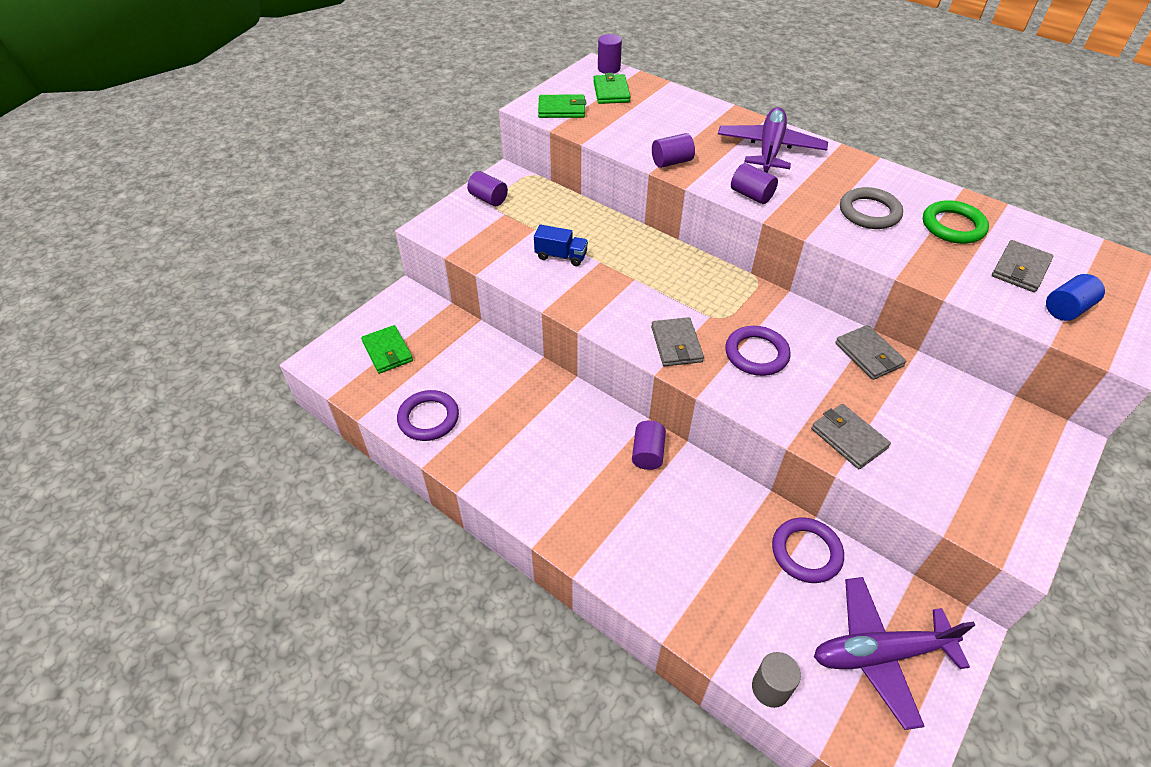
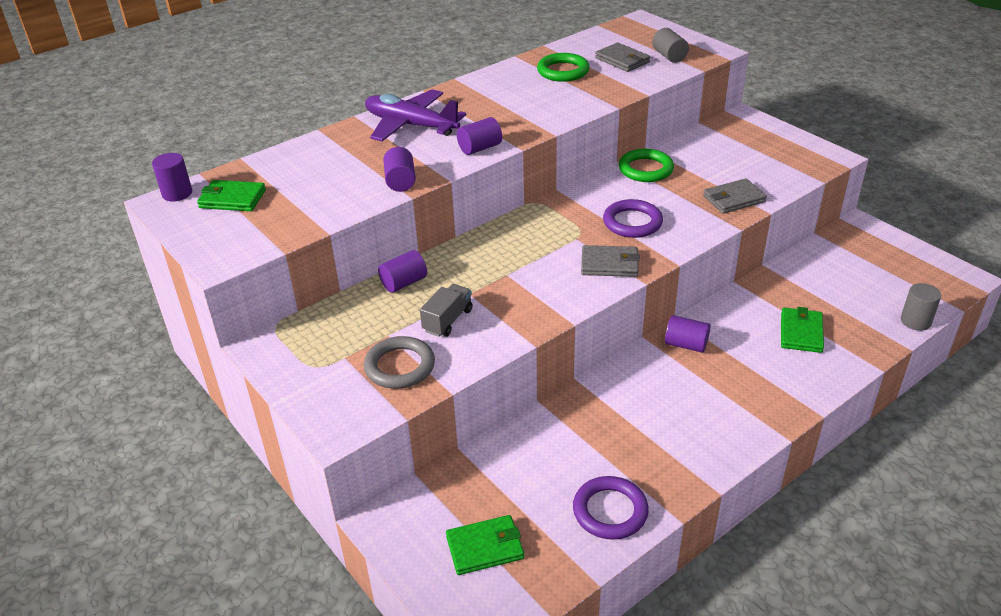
camera: 75 degrees left, 10 degrees down
(488, 199) = (305, 368): purple cylinder -> purple cylinder (404, 283)
(561, 256) = (448, 320): blue truck -> grey truck
(562, 109) = (244, 239): green wallet -> green wallet (801, 332)
(806, 552) = (796, 277): purple ring -> none
(869, 212) = (530, 100): grey ring -> grey ring (400, 366)
(869, 355) = (645, 169): grey wallet -> green ring
(880, 654) = (881, 264): purple plane -> none
(1066, 309) = (669, 56): blue cylinder -> grey cylinder

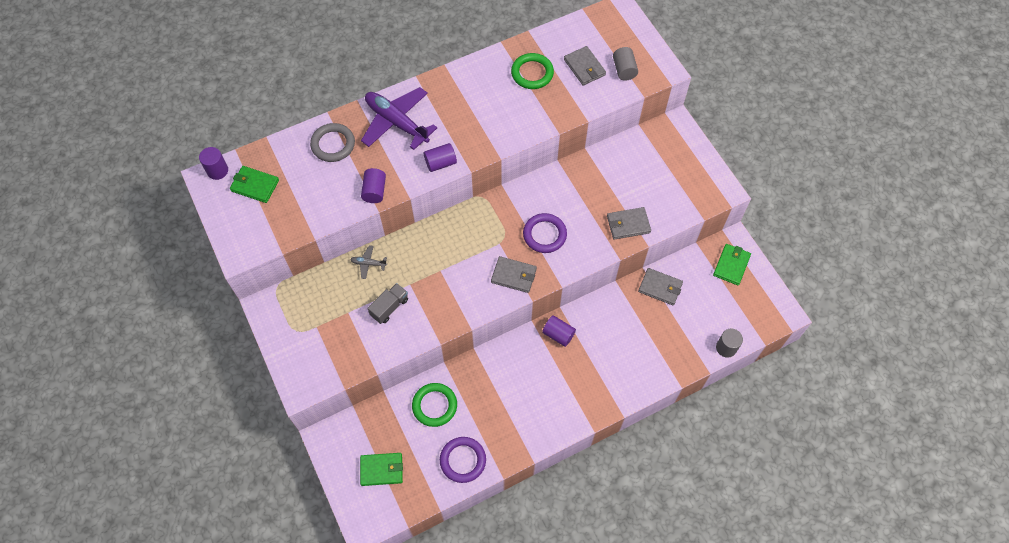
camera: 10 degrees right, 25 degrees up
(400, 366) = (349, 343): grey ring -> grey ring (333, 144)
(404, 283) = (368, 263): purple cylinder -> grey plane
(645, 169) = (575, 175): green ring -> green ring (434, 405)
(795, 279) = (660, 287): none -> grey wallet
(801, 332) = (641, 341): green wallet -> green wallet (731, 265)

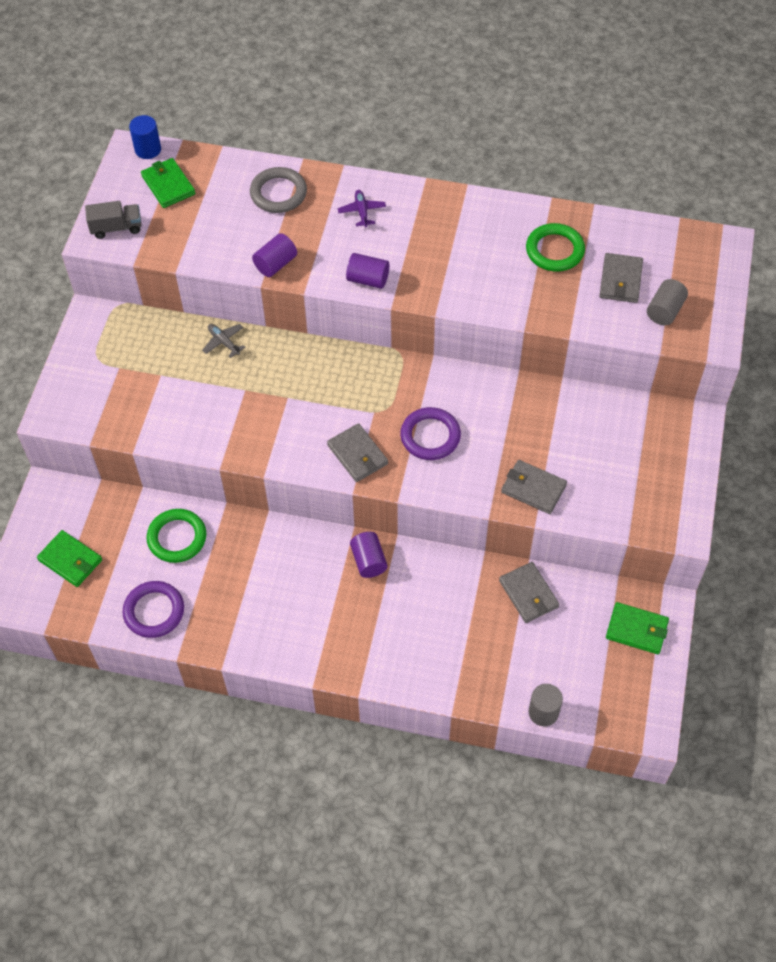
camera: 40 degrees right, 5 degrees down
(217, 171) = (148, 149): purple cylinder -> blue cylinder
(389, 307) = (204, 398): grey truck -> grey truck (116, 228)
(396, 122) = (362, 211): purple plane -> purple plane, size x0.43
(731, 265) = (636, 630): green wallet -> green wallet turned 45 degrees clockwise

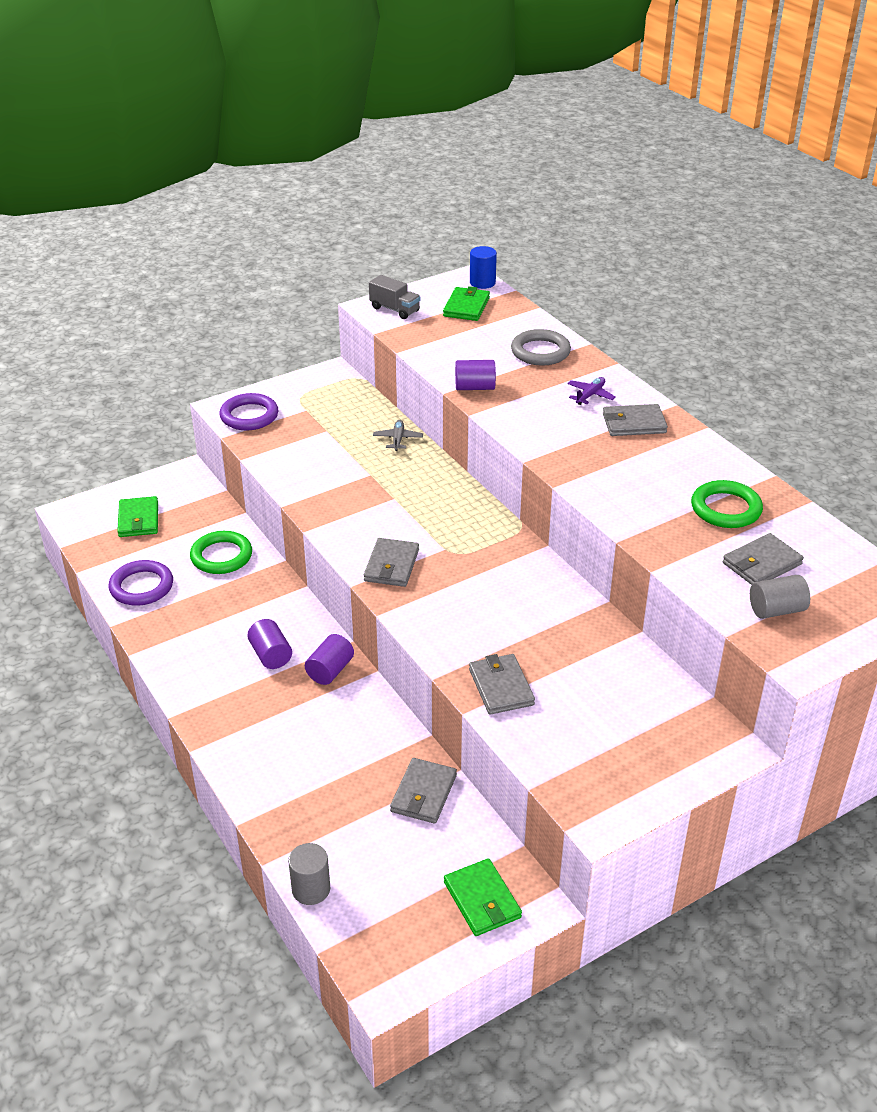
camera: 45 degrees right, 20 degrees down
(368, 279) = (532, 435): purple cylinder -> purple cylinder (270, 655)
(419, 217) = (634, 423): none -> grey wallet
(430, 436) = (466, 593): purple ring -> purple ring (249, 416)

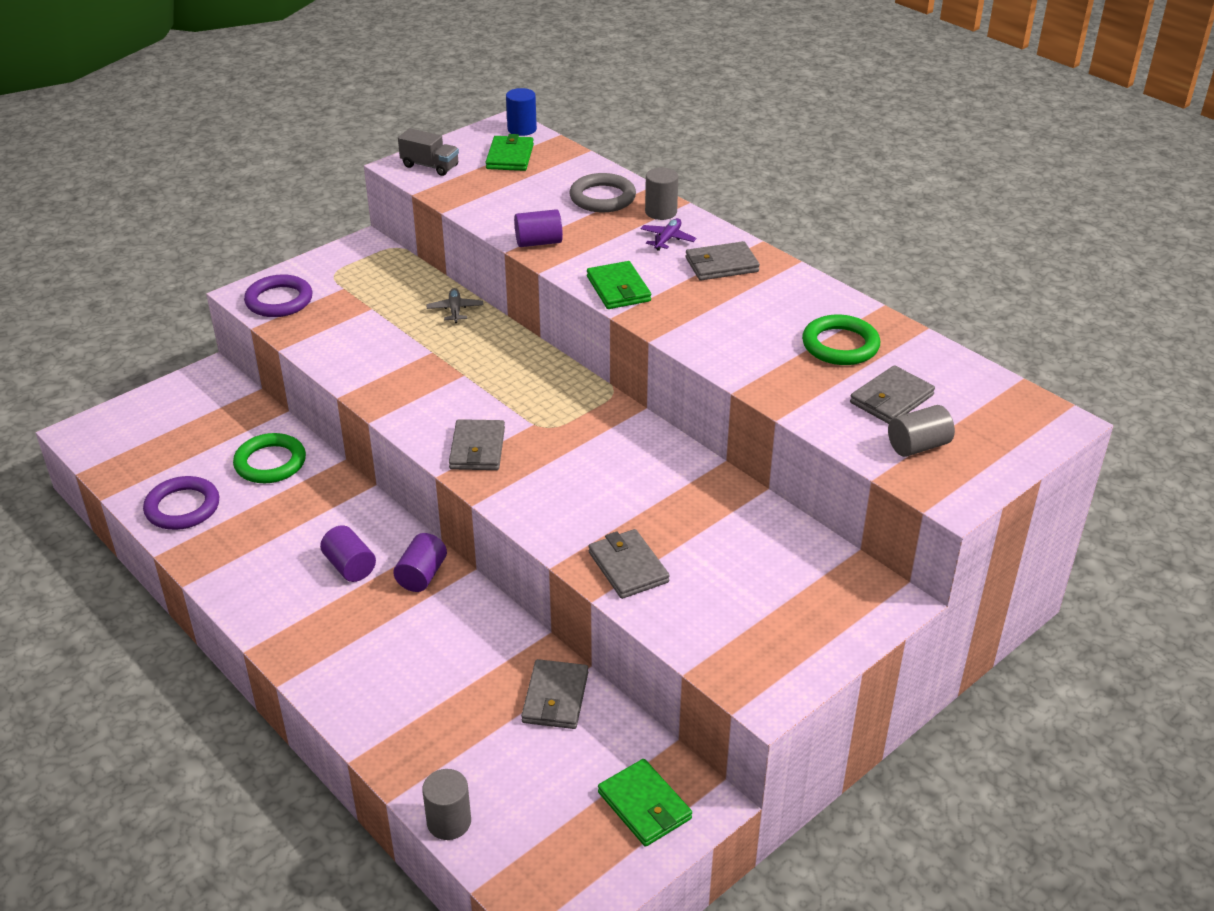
camera: 10 degrees left, 0 degrees up
(138, 520) = (164, 432): green wallet -> green wallet (618, 289)
(590, 369) = (661, 212): none -> grey cylinder

